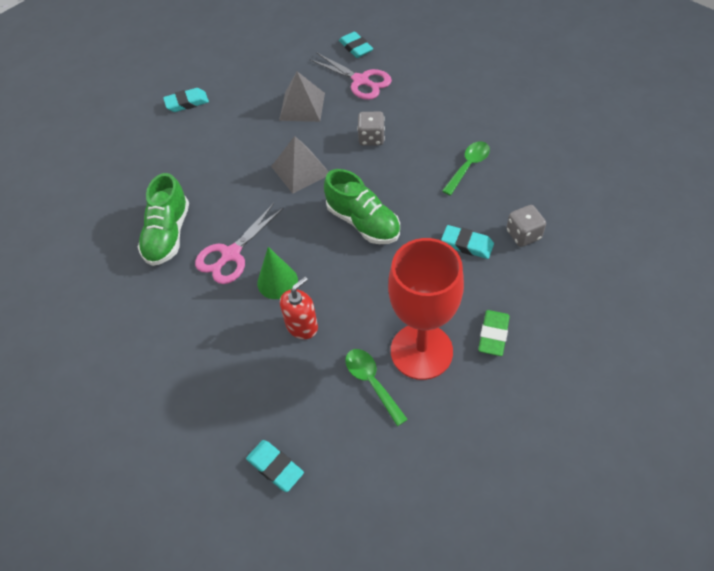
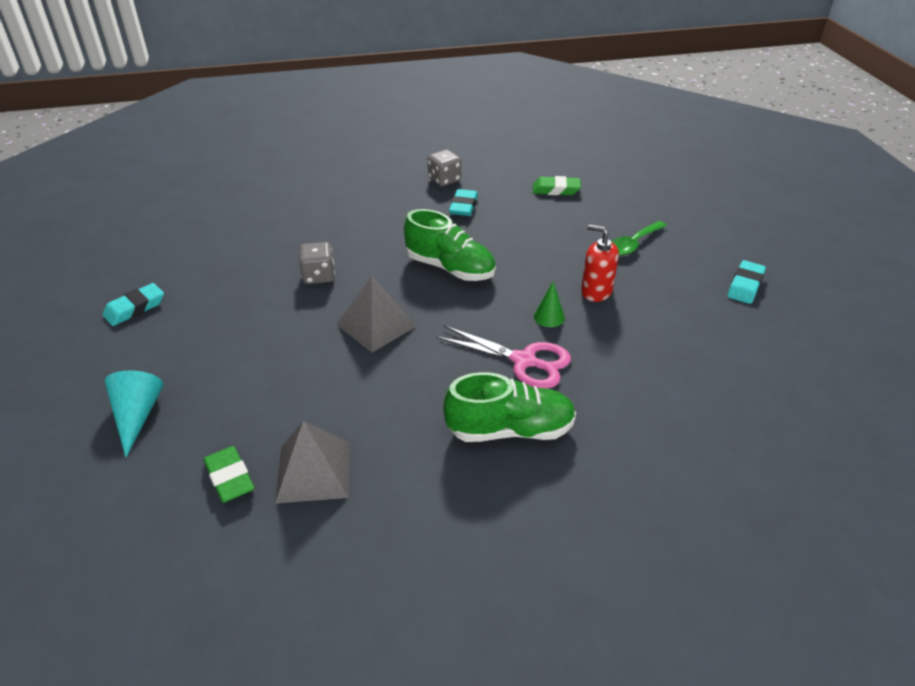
camera: 105 degrees left, 15 degrees down
(187, 103) = (229, 478): turquoise eraser -> green eraser
(250, 62) = (137, 416): none -> turquoise cone
(277, 282) = (549, 317): green cone -> green cone, size x0.66
(302, 106) = (254, 342): grey pyramid -> grey pyramid (313, 471)
(361, 81) = (209, 296): pink scissors -> none
(363, 222) = (450, 268): green shoe -> green shoe turned 90 degrees clockwise
(421, 351) = (589, 222): red goblet -> none
(468, 166) = (361, 211): green spoon -> none

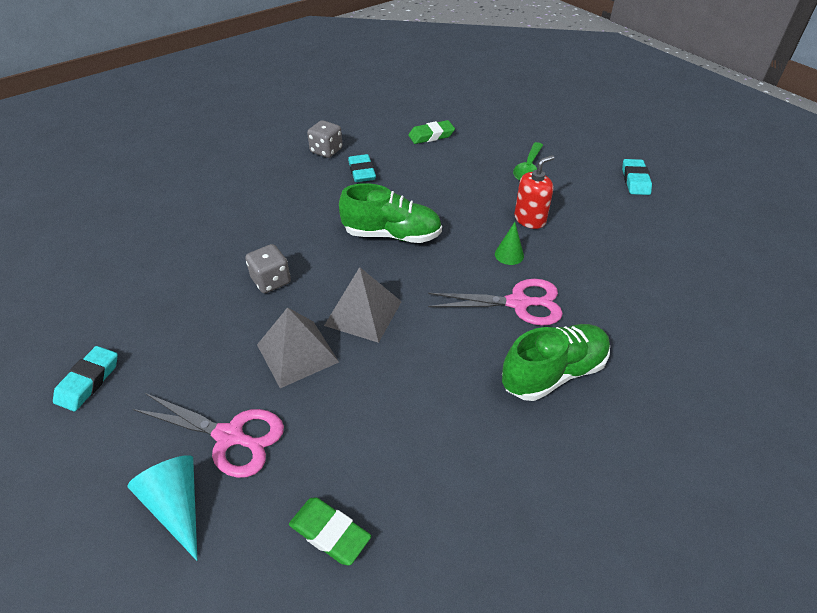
camera: 25 degrees left, 5 degrees up
(206, 382) = (230, 436): none -> pink scissors
(313, 471) = (409, 489): grey pyramid -> grey pyramid (297, 353)
(596, 291) = (530, 219): red soap dispenser -> red soap dispenser turned 135 degrees clockwise

